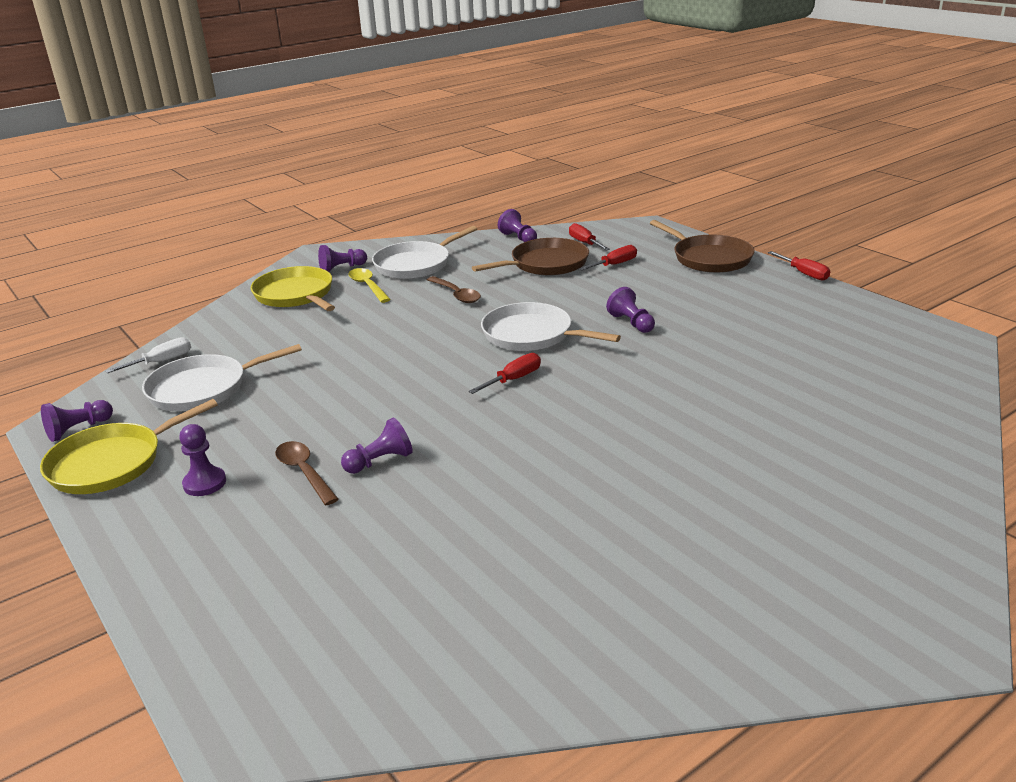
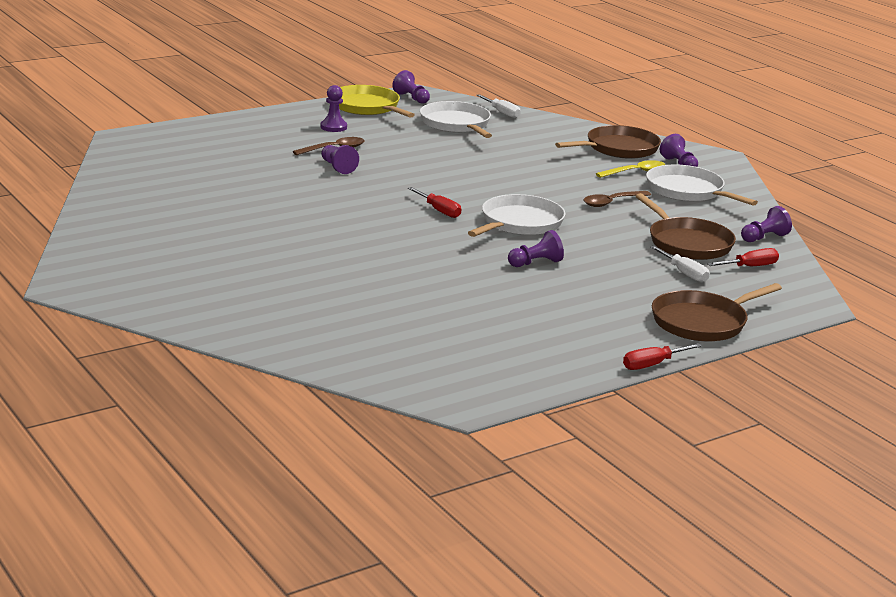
camera: 90 degrees right, 5 degrees down
(296, 295) = (618, 148): yellow pan -> brown pan
(614, 265) = (684, 273): red screwdriver -> white screwdriver

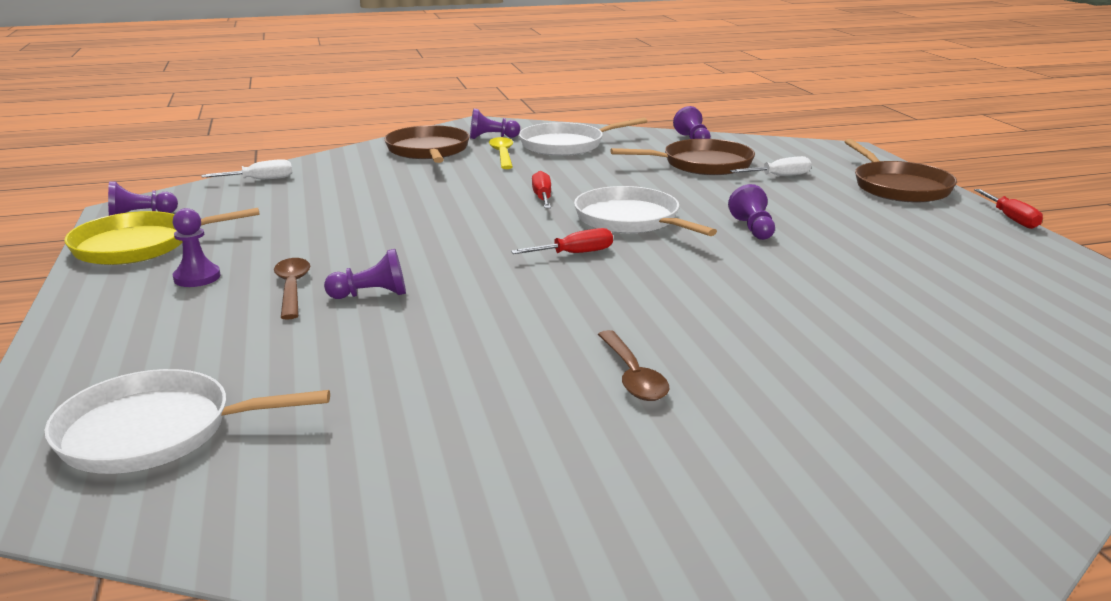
camera: 70 degrees left, 0 degrees up
(456, 124) = (274, 206): white pan -> white pan (155, 431)
(612, 202) = (583, 174): brown spoon -> brown spoon (632, 376)
(750, 267) = (762, 153): red screwdriver -> red screwdriver (542, 197)

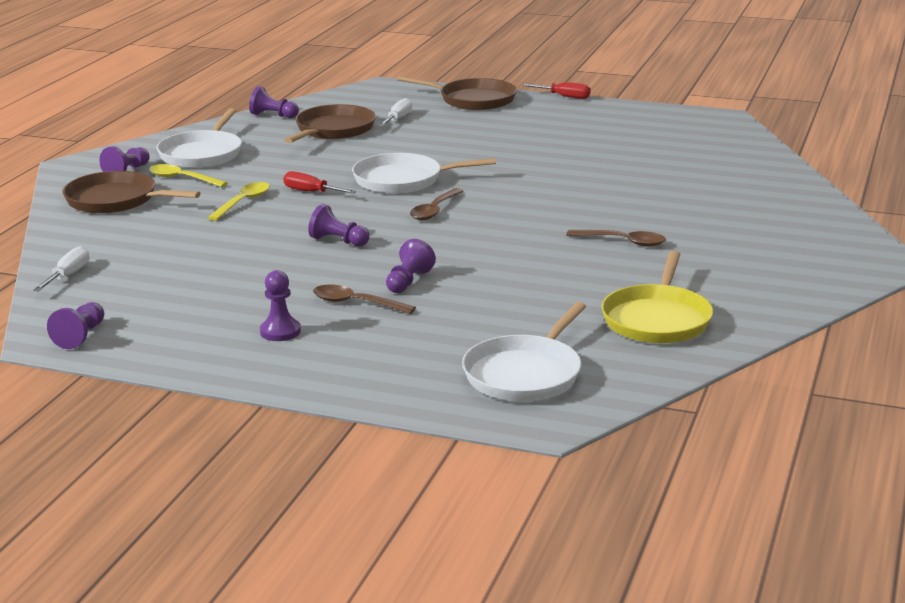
camera: 55 degrees left, 0 degrees up
(139, 245) = (165, 344): yellow pan -> yellow pan (657, 319)
(482, 184) = (243, 202): none -> yellow spoon
(575, 254) = (434, 210): red screwdriver -> brown spoon
(753, 229) = (474, 155): purple pawn -> purple pawn (338, 241)

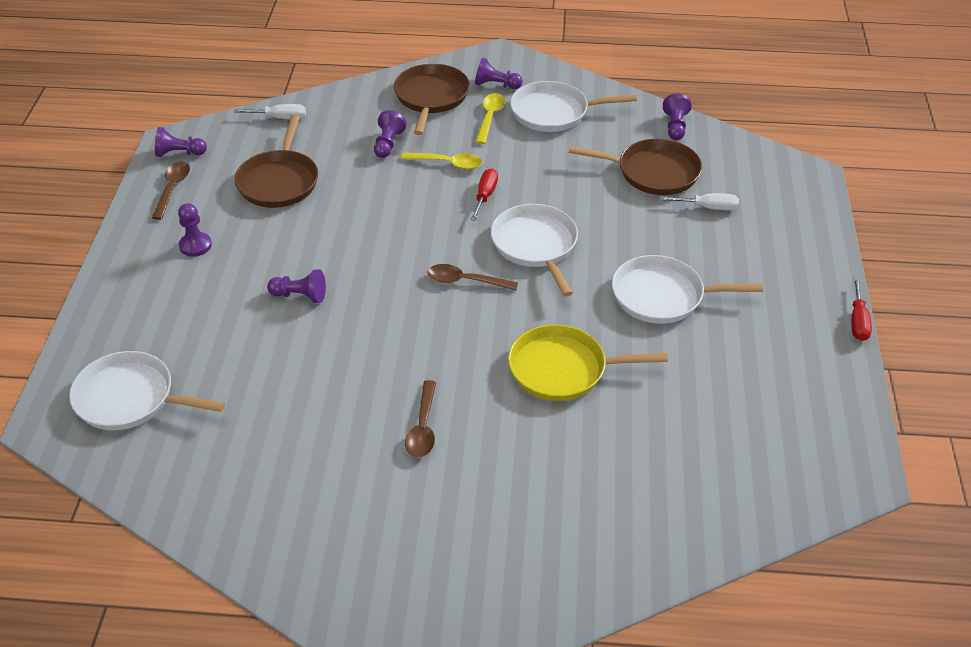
camera: 75 degrees right, 20 degrees up
(338, 241) = (377, 237): purple pawn -> purple pawn (388, 144)
(356, 303) = (252, 274): brown spoon -> brown spoon (172, 189)
(473, 100) = (801, 249): brown pan -> brown pan (279, 181)
(501, 146) = (663, 296): none -> white pan
(657, 319) = (244, 473): yellow pan -> yellow pan (563, 369)

